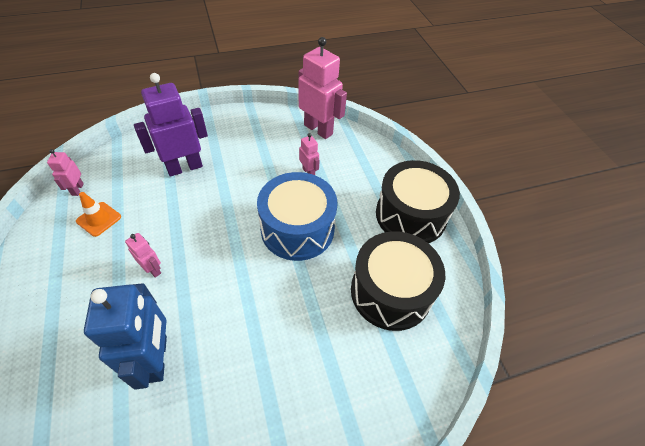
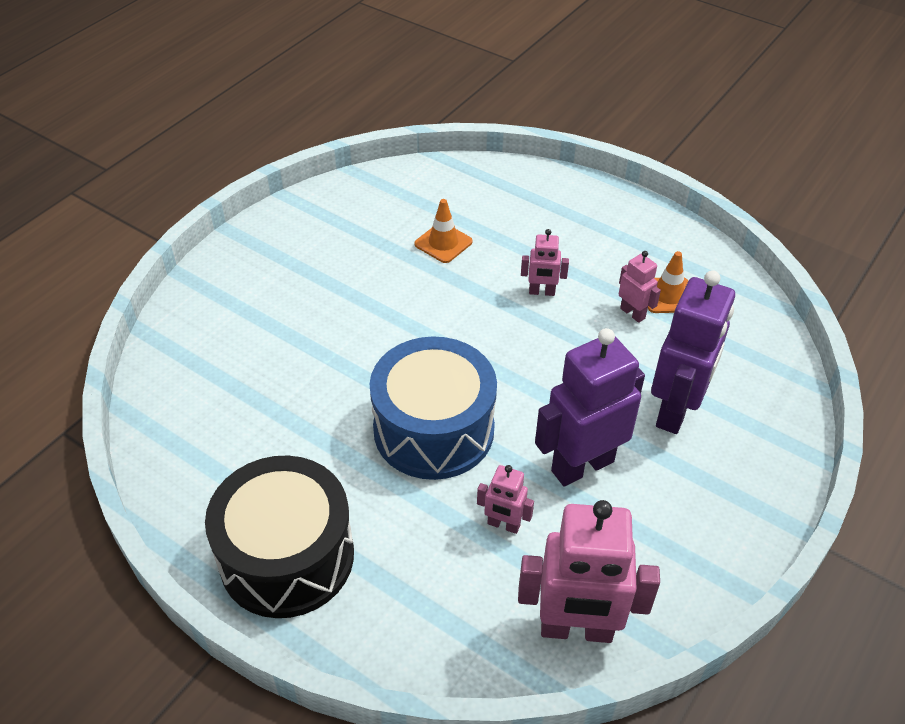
camera: 145 degrees right, 5 degrees down
(77, 189) = (743, 305): pink robot -> pink robot (633, 313)
(157, 358) = (443, 243): blue robot -> orange traffic cone
(252, 172) = (582, 465): none -> purple robot
(391, 291) = (252, 429): black drum -> none

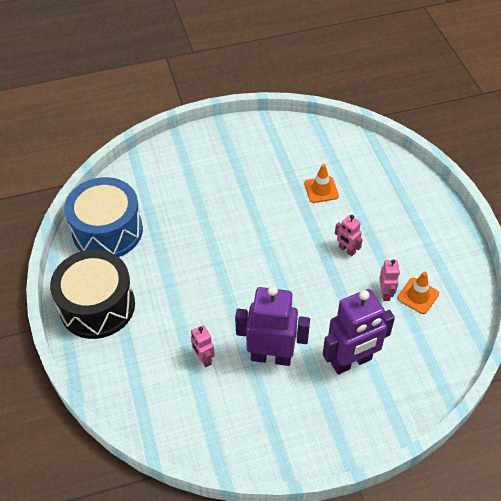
camera: 40 degrees right, 5 degrees up
(433, 429) = (217, 289): blue drum -> blue drum (107, 231)
(576, 629) = (187, 431): pink robot -> none

